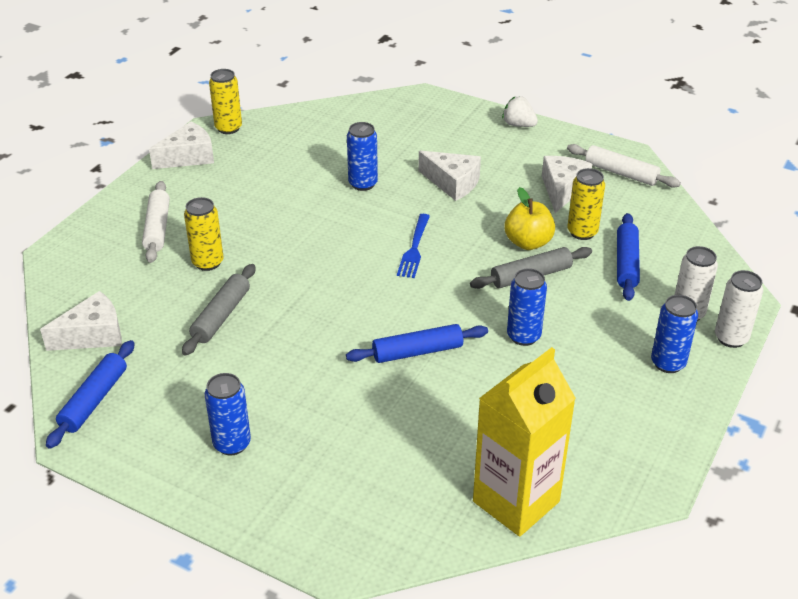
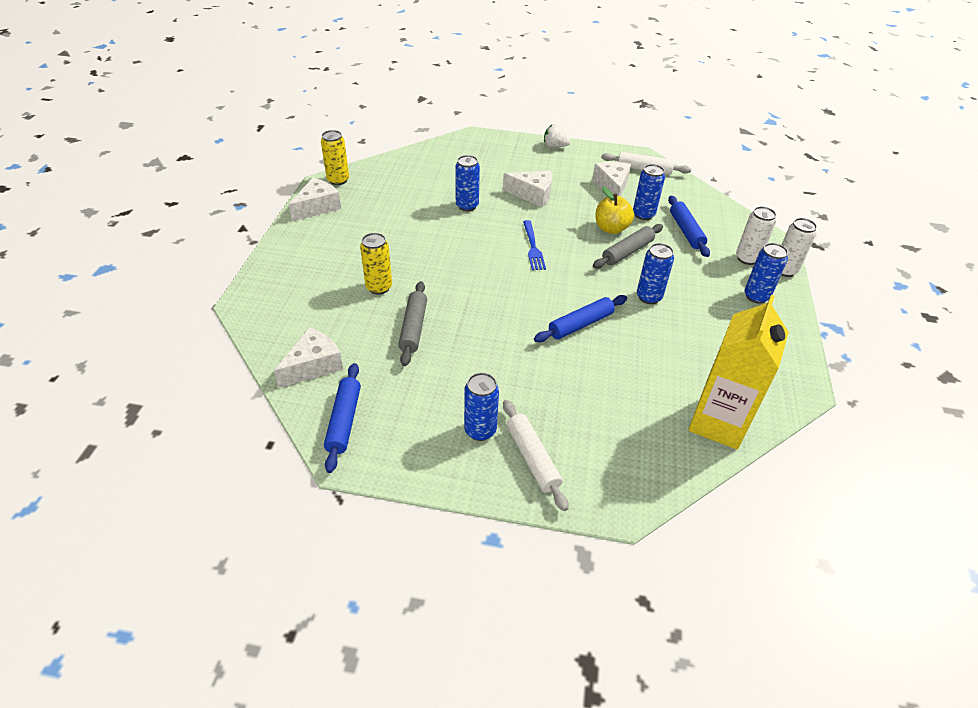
camera: 20 degrees left, 5 degrees up
(157, 228) = (322, 267): white rolling pin -> white rolling pin (533, 458)
(582, 232) = (643, 215): yellow can -> blue can

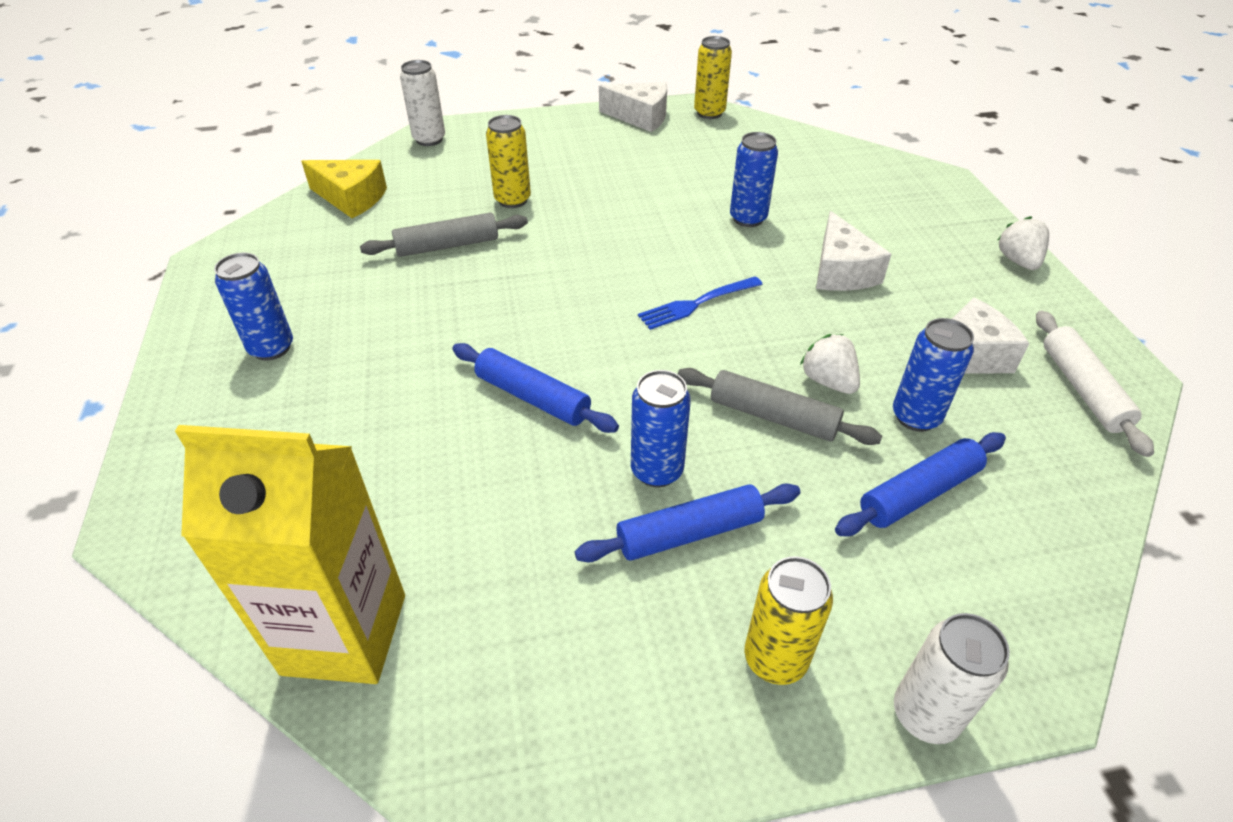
camera: 70 degrees right, 0 degrees up
(313, 365) = (351, 198): white cheese -> yellow cheese
(344, 421) = (267, 242): blue rolling pin -> blue rolling pin (689, 532)
(533, 458) = (227, 409): white rolling pin -> none
(611, 228) = (828, 381): yellow apple -> white strawberry
(747, 258) = (910, 623): white can -> white can (429, 139)
(756, 296) = (775, 659): blue can -> yellow can

